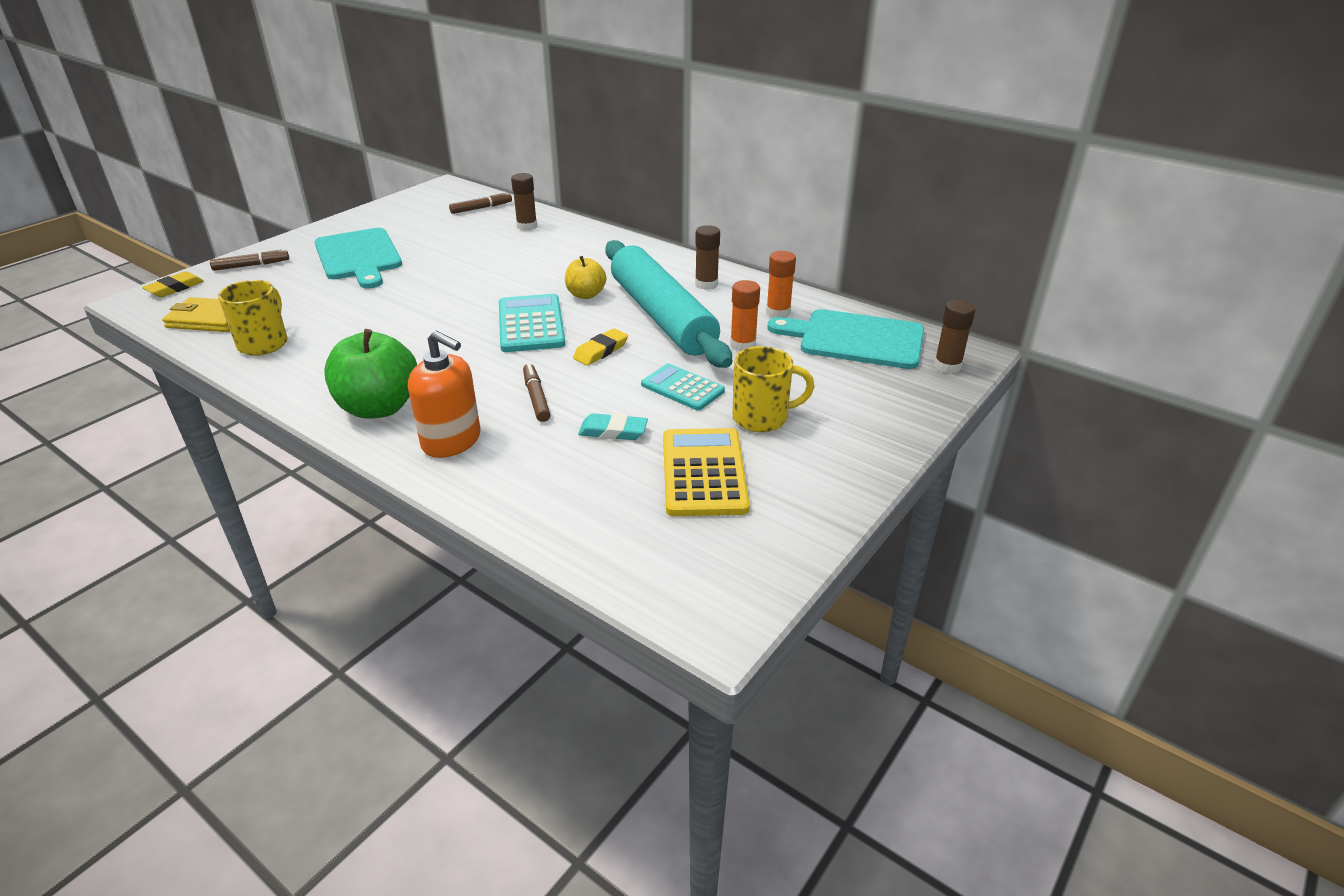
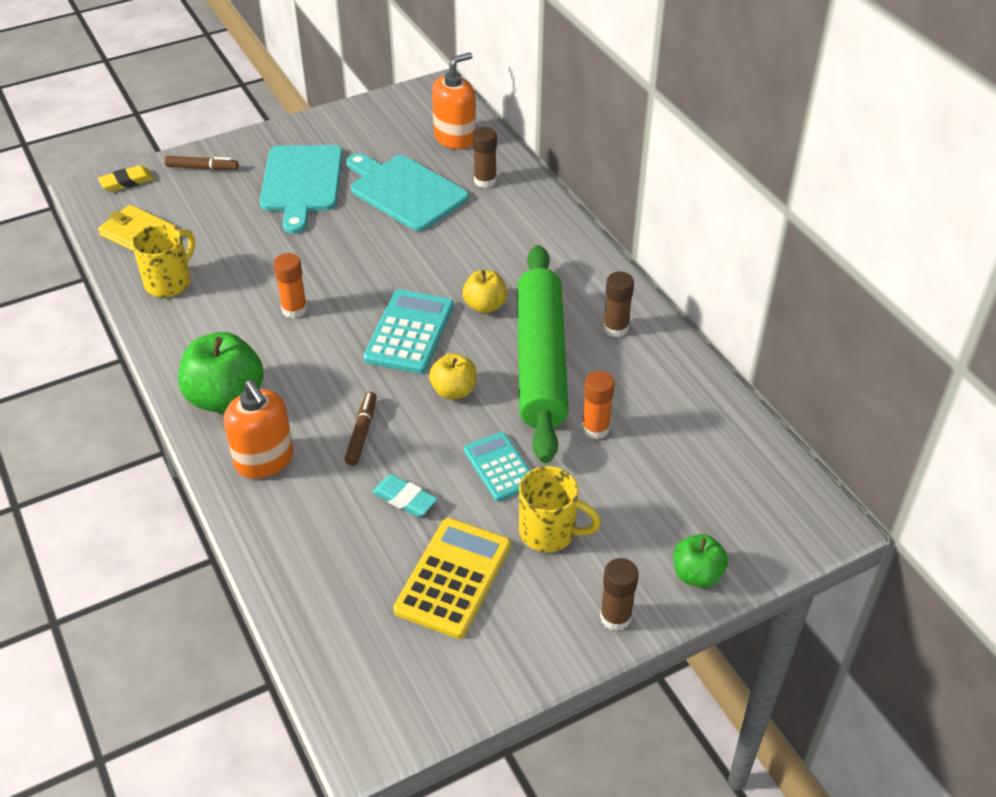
camera: 25 degrees right, 10 degrees up
(481, 208) = (455, 138): brown marker -> orange soap dispenser
(601, 351) = (453, 391): yellow eraser -> yellow apple
(662, 316) = (541, 361): turquoise rolling pin -> green rolling pin
(778, 312) = (663, 394): orange glue stick -> orange glue stick (294, 309)
(855, 339) = (717, 460): turquoise cutting board -> turquoise cutting board (405, 191)
(906, 410) = (697, 574): none -> green apple
(947, 366) = (786, 531): brown glue stick -> brown glue stick (615, 617)

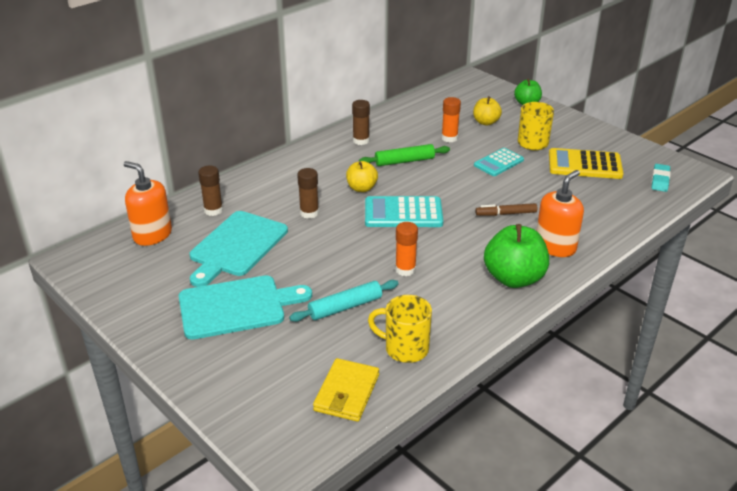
camera: 105 degrees left, 10 degrees down
(127, 182) = (263, 434): yellow eraser -> none
(202, 168) = (226, 381): brown marker -> none
(257, 253) = (345, 307): none -> turquoise rolling pin
(404, 499) = (545, 189): turquoise eraser -> turquoise eraser (660, 180)
(453, 391) = (448, 187): yellow apple -> yellow apple (486, 122)
(541, 361) = (404, 161): green rolling pin -> green rolling pin, size x0.49
(615, 617) = (568, 120): brown glue stick -> brown glue stick (309, 213)

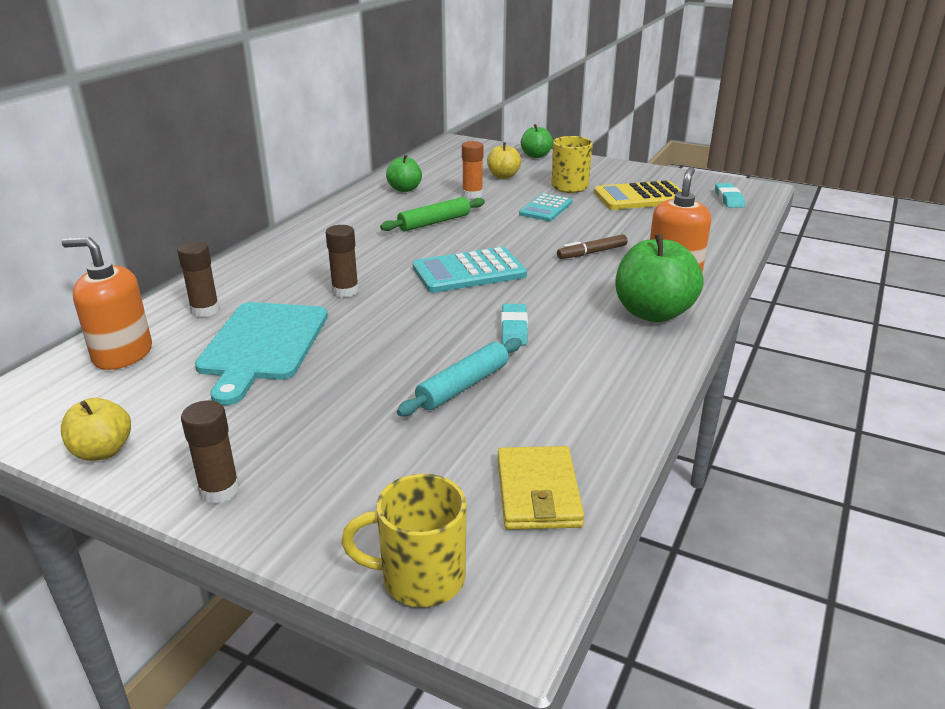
camera: 20 degrees left, 5 degrees down
(237, 307) = (303, 418): turquoise cutting board -> none
(361, 141) = (366, 211): brown glue stick -> brown glue stick (219, 490)
(361, 188) = (398, 255): yellow apple -> yellow apple (102, 451)
(400, 123) = (404, 189): none -> green apple
(405, 269) = (514, 328): orange glue stick -> turquoise eraser
(405, 348) = (579, 417): yellow mug -> yellow mug (420, 578)

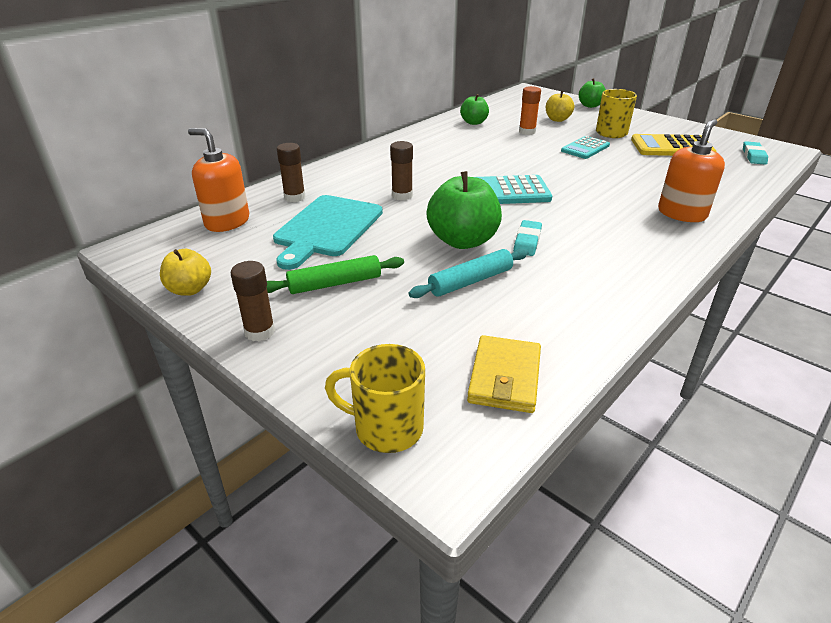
camera: 15 degrees right, 5 degrees up
(434, 222) = (489, 150): green rolling pin -> green rolling pin (335, 283)
(592, 253) = (613, 188): brown marker -> none
(653, 313) = (653, 244): green apple -> green apple (463, 241)

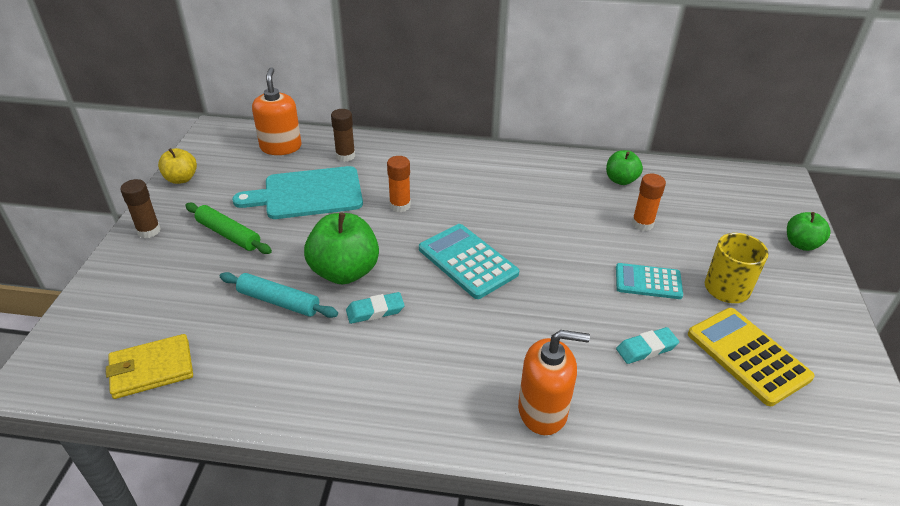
camera: 55 degrees right, 5 degrees up
(386, 428) = (70, 332): yellow mug -> none
(402, 195) = (400, 205): brown glue stick -> orange glue stick
(557, 119) = (712, 233): yellow apple -> none
(753, 156) = (821, 450): turquoise eraser -> turquoise eraser (646, 348)

